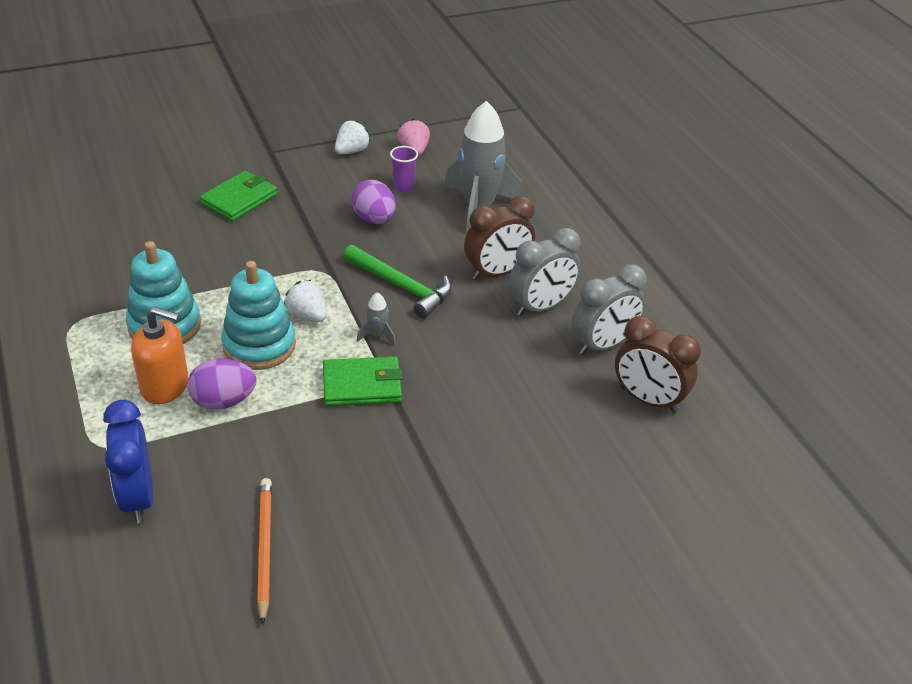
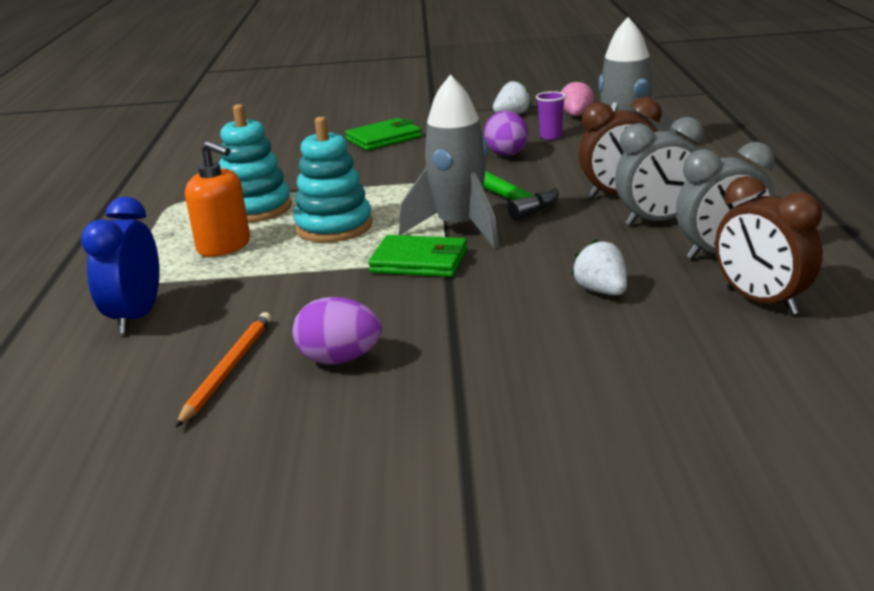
camera: 25 degrees right, 15 degrees down
(223, 401) = (271, 260): purple egg -> purple egg (340, 359)
(307, 315) = (396, 211): white strawberry -> white strawberry (601, 291)
(377, 335) = (459, 228): grey rocket -> grey rocket, size x2.45

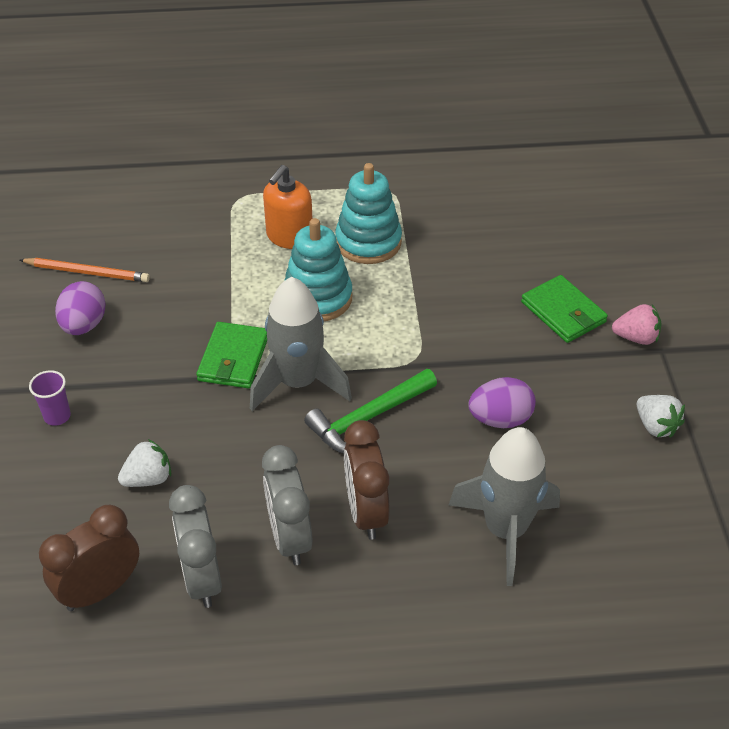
camera: 85 degrees right, 20 degrees up
(136, 317) = (175, 214): blue clock -> none
(551, 136) = (565, 462): purple cup -> purple cup (57, 416)
(576, 115) = (651, 492): pink strawberry -> pink strawberry (636, 338)

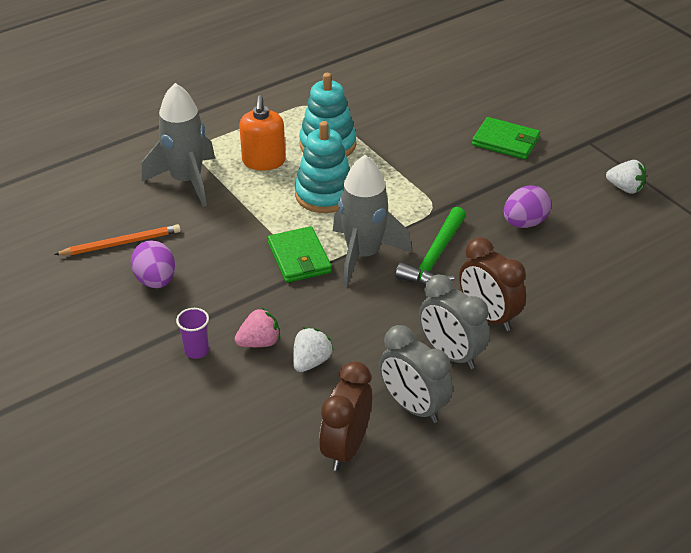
camera: 30 degrees left, 5 degrees down
(505, 530) = (588, 288): grey rocket -> grey rocket (186, 181)
(636, 338) = (566, 140): pink strawberry -> pink strawberry (259, 342)

